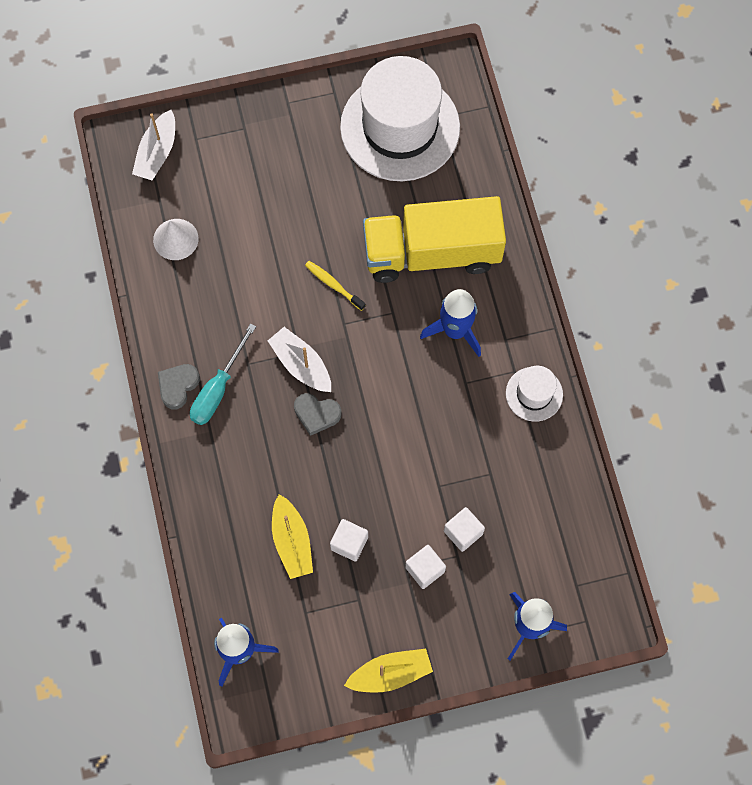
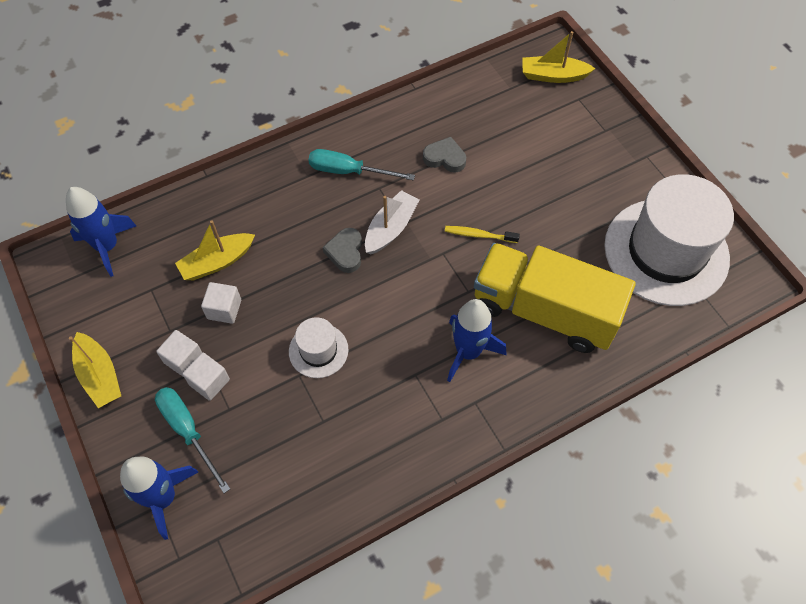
camera: 75 degrees right, 10 degrees down
(157, 153) = (553, 76): white boat -> yellow boat
(175, 239) = (478, 108): white cone -> none
(178, 386) = (343, 142): grey heart -> grey heart (445, 158)
(333, 285) = (479, 235): yellow toothbrush -> yellow toothbrush turned 105 degrees counterclockwise
(432, 253) = (544, 311): yellow truck -> yellow truck turned 45 degrees counterclockwise
(463, 532) = (254, 409): white cube -> white cube (184, 359)
(470, 596) = (188, 431): none -> turquoise screwdriver
(534, 394) = (422, 445): white hat -> white hat (318, 350)

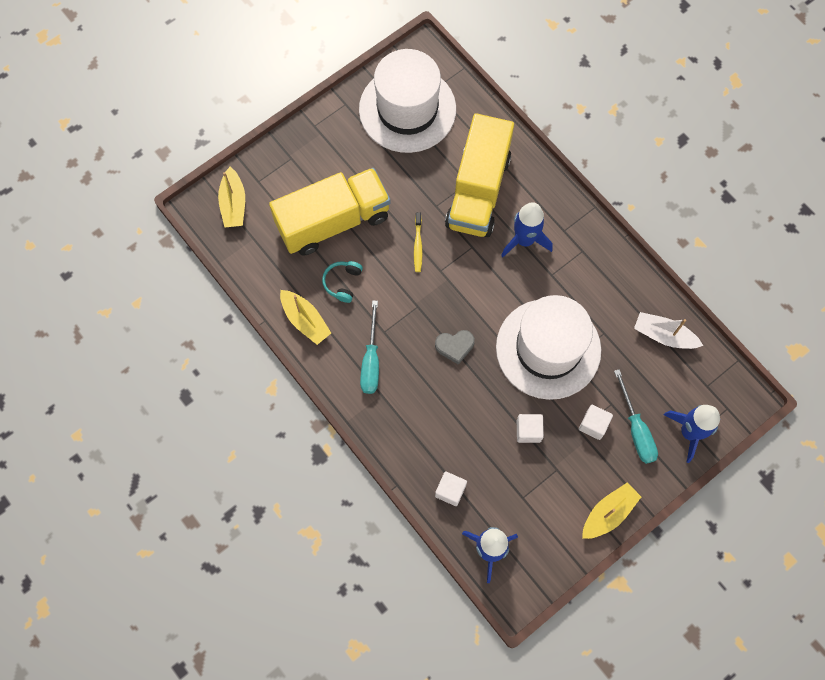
camera: 100 degrees left, 10 degrees up
(184, 359) = (579, 450): white cube -> white cube (450, 491)
(188, 431) = (636, 429): turquoise screwdriver -> turquoise screwdriver turned 60 degrees counterclockwise
(217, 262) = (485, 449): yellow boat -> yellow boat (305, 320)
(318, 350) = (548, 349): white hat -> white hat, size x2.21
(390, 228) = (424, 315): white boat -> white boat (664, 335)
(445, 158) = (343, 283): grey heart -> turquoise headphones
(521, 159) = (333, 221): none -> yellow truck

